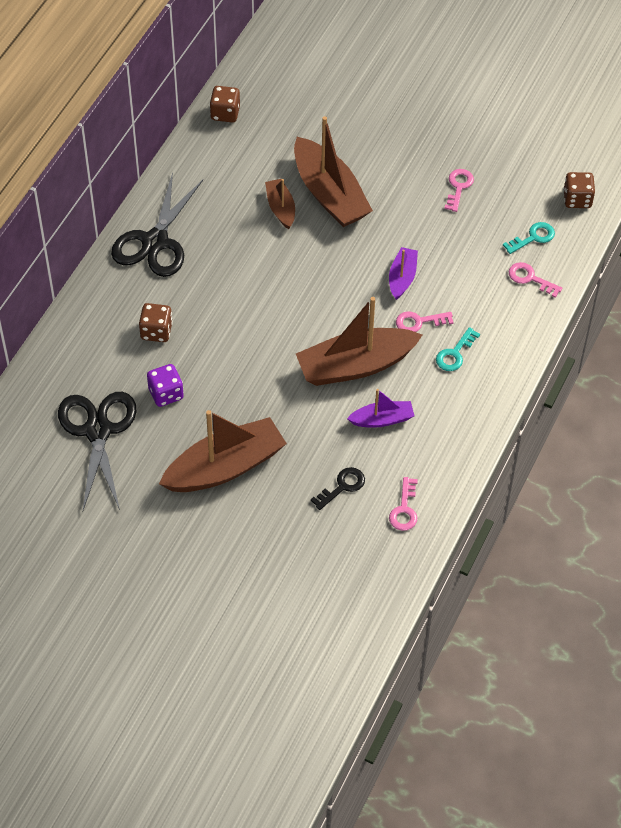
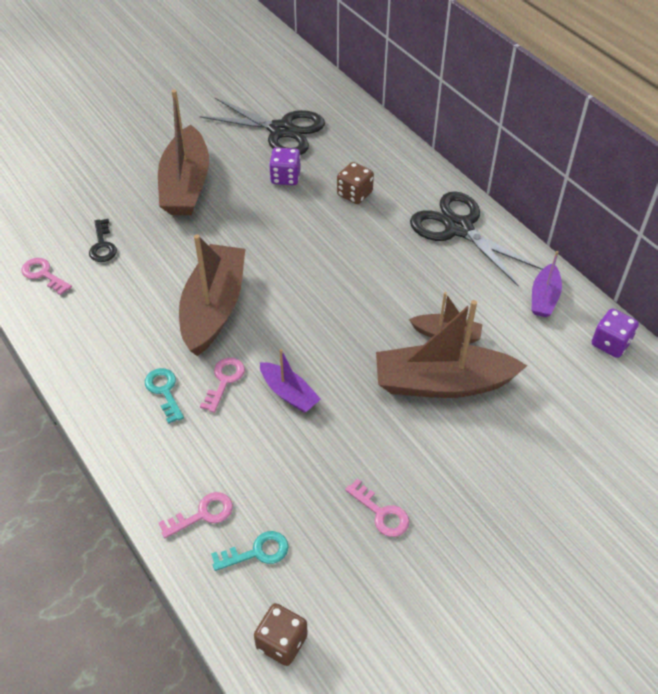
camera: 120 degrees right, 5 degrees down
(225, 113) = (610, 343): brown dice -> purple dice
(382, 419) = (141, 300): purple boat -> purple boat (544, 298)
(533, 237) = (257, 552): turquoise key -> turquoise key turned 105 degrees counterclockwise

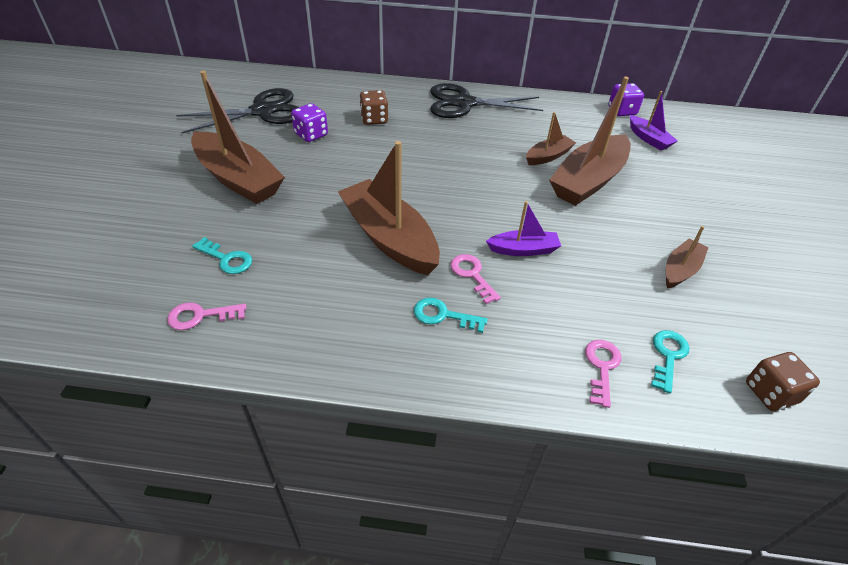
camera: 50 degrees left, 5 degrees down
(102, 245) = (227, 259): black key -> turquoise key
(381, 513) = (680, 270): pink key -> brown boat
(544, 298) = (560, 110): purple boat -> purple boat (649, 139)

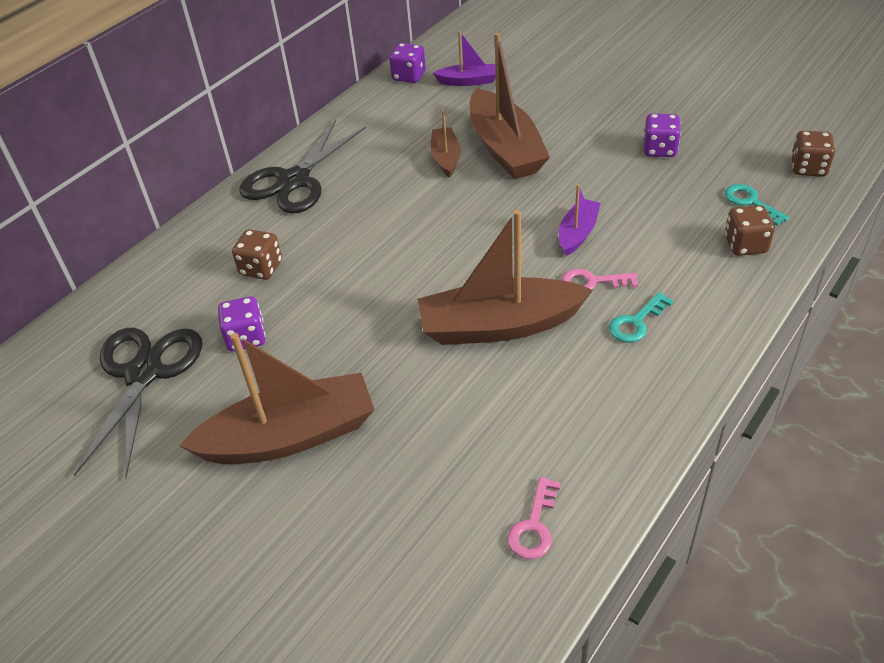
camera: 55 degrees left, 0 degrees up
(227, 259) = (447, 481): turquoise key -> none
(602, 367) = (745, 245): pink key -> brown dice
(680, 270) = (659, 149): brown boat -> purple dice

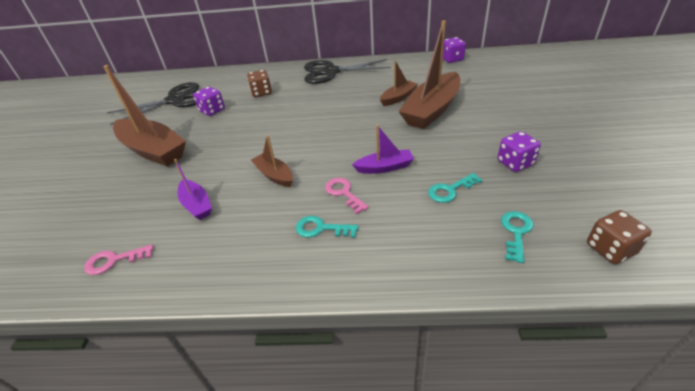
camera: 55 degrees right, 5 degrees down
(469, 81) = (475, 74): purple boat -> purple boat (197, 205)
(499, 326) = (274, 175): brown boat -> brown boat, size x0.51
(660, 209) = (450, 190): none -> turquoise key
(745, 245) = (460, 250): brown dice -> none

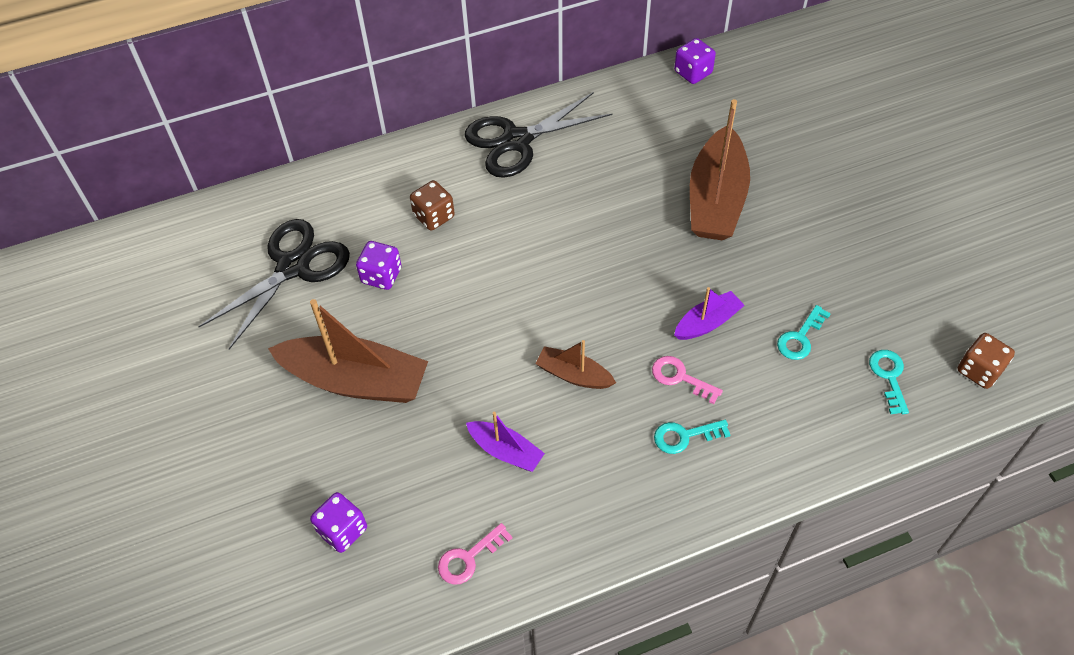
camera: 25 degrees left, 15 degrees up
(398, 98) = (657, 182): brown boat -> none
(515, 163) = (855, 274): purple dice -> purple dice (342, 530)

